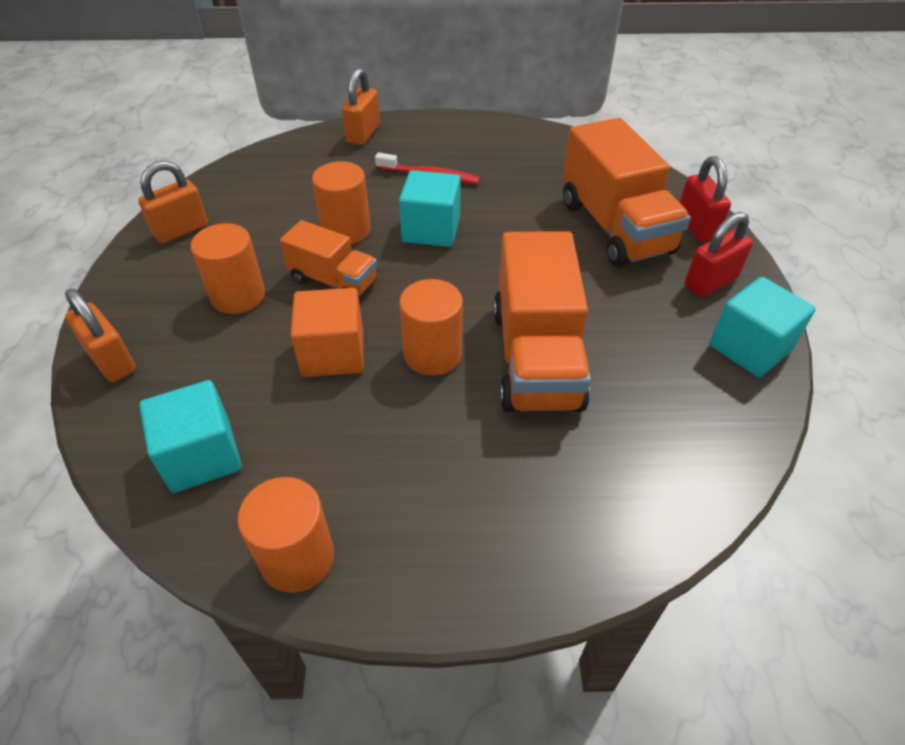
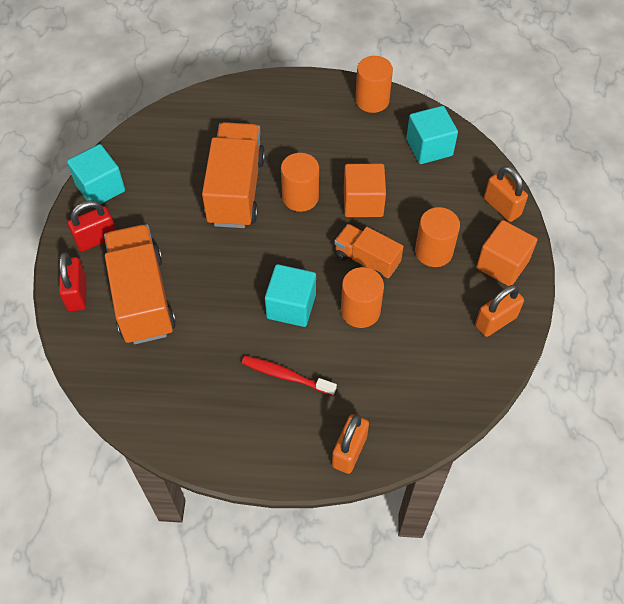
camera: 175 degrees left, 10 degrees up
(146, 286) = (502, 264): none -> orange cube

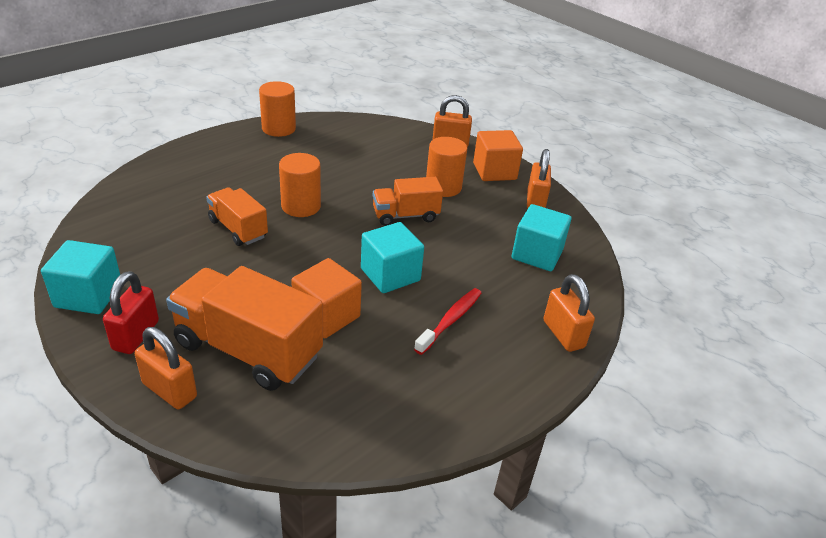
camera: 50 degrees left, 20 degrees down
(77, 293) = (169, 390): red padlock -> orange padlock
(236, 190) = (238, 229): orange truck -> orange truck, size x0.58
(286, 375) = (450, 320): red toothbrush -> red toothbrush turned 150 degrees clockwise
(360, 311) = (445, 247): orange cylinder -> none
(363, 202) = (354, 185): orange cube -> orange cube (326, 316)
(429, 147) = (358, 135): turquoise cube -> turquoise cube (537, 254)

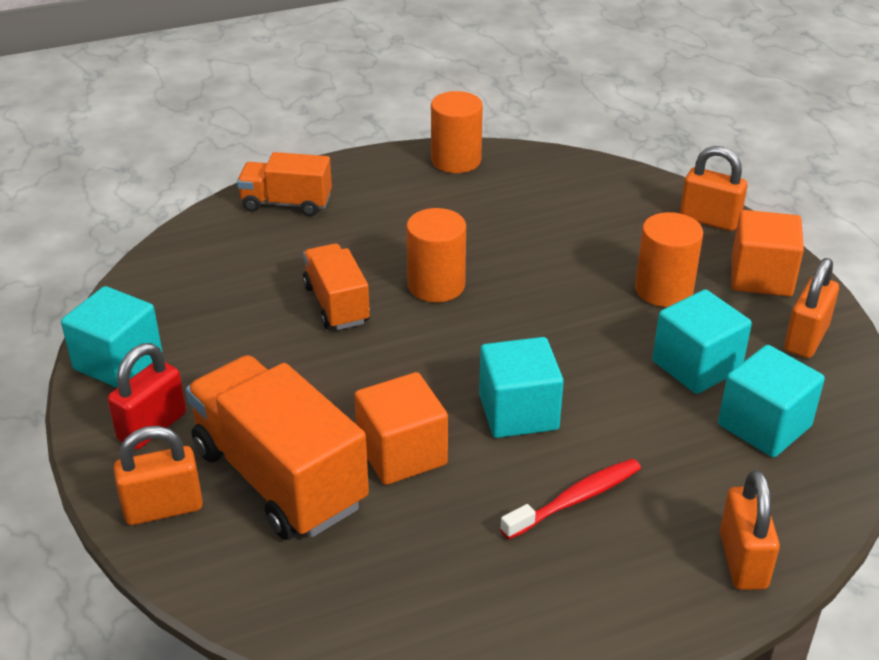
camera: 25 degrees right, 0 degrees up
(169, 390) = (163, 508): orange padlock -> orange padlock turned 75 degrees counterclockwise
(405, 216) = (583, 326): orange truck -> orange truck (286, 203)
(483, 227) = (696, 366): none -> turquoise cube

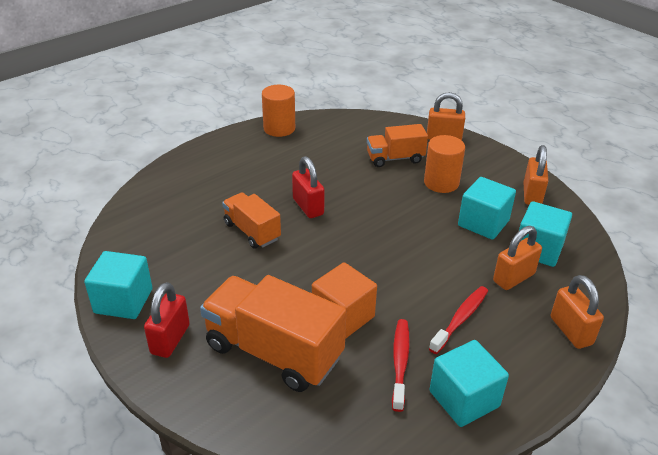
camera: 20 degrees left, 0 degrees up
(163, 508) = (206, 392): orange padlock -> orange padlock (513, 278)
(286, 203) = (186, 174): orange truck -> orange truck (395, 158)
(436, 285) = (308, 207): orange cylinder -> red padlock
(449, 537) = (400, 362): none -> red toothbrush
(518, 412) = (399, 274): turquoise cube -> turquoise cube (464, 399)
(761, 277) = (489, 165): orange cube -> none

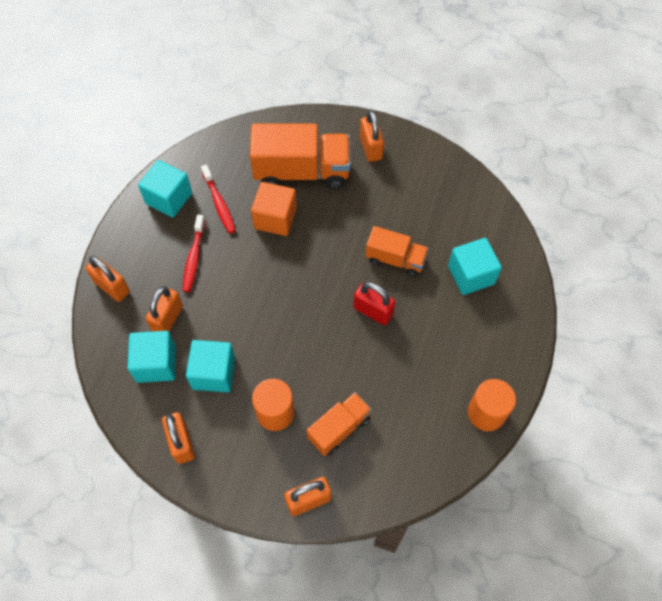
camera: 150 degrees right, 25 degrees up
(123, 301) = (425, 157): turquoise cube -> turquoise cube (471, 275)
(170, 339) = (370, 148): red padlock -> orange padlock

